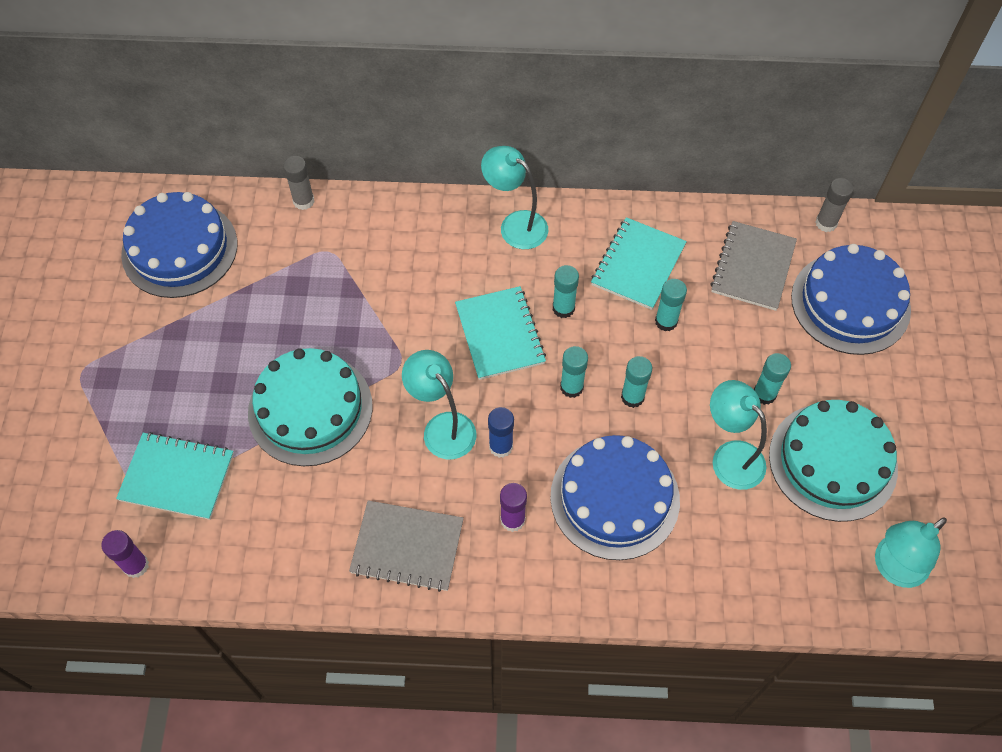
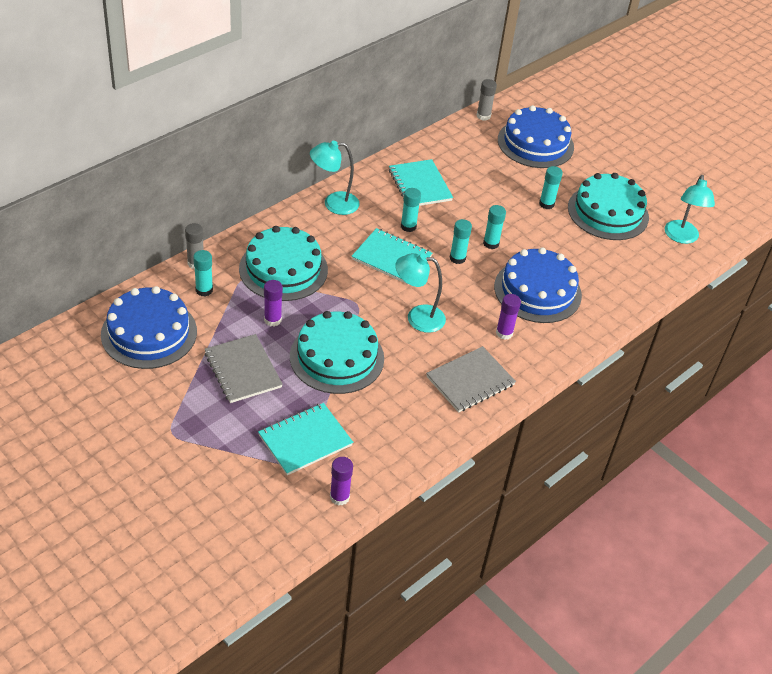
camera: 50 degrees left, 15 degrees down
(300, 318) = (272, 320): none -> purple glue stick
(376, 267) = (283, 269): none -> turquoise cake
(501, 446) = (457, 306): blue glue stick -> none
(666, 321) = (464, 201): turquoise glue stick -> turquoise glue stick (204, 290)
(730, 456) = (564, 239): turquoise lamp -> none
(752, 267) = (474, 154): grey notebook -> grey notebook (242, 370)

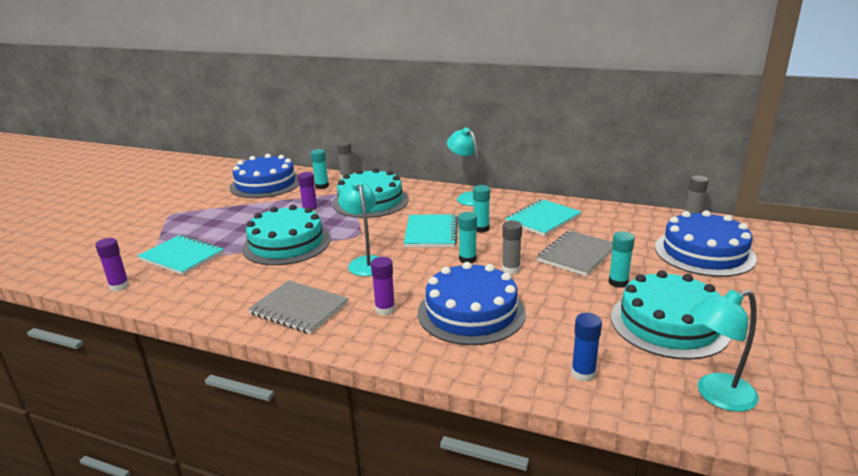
camera: 70 degrees right, 20 degrees down
(242, 370) = (248, 217): grey notebook -> grey notebook (577, 255)
(491, 243) = (511, 269): turquoise glue stick -> grey glue stick
(635, 275) = (583, 374): none -> blue glue stick

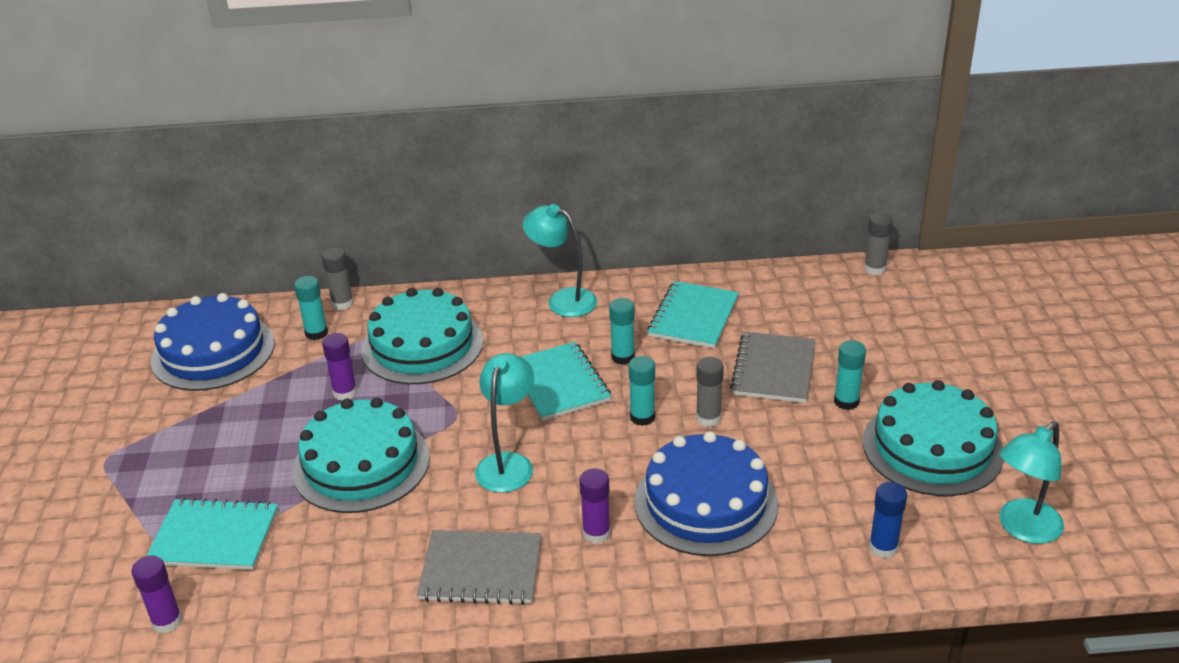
camera: 25 degrees left, 10 degrees up
(365, 262) = (508, 463): turquoise lamp -> turquoise lamp turned 60 degrees clockwise
(704, 252) = (915, 324): blue cake -> none

